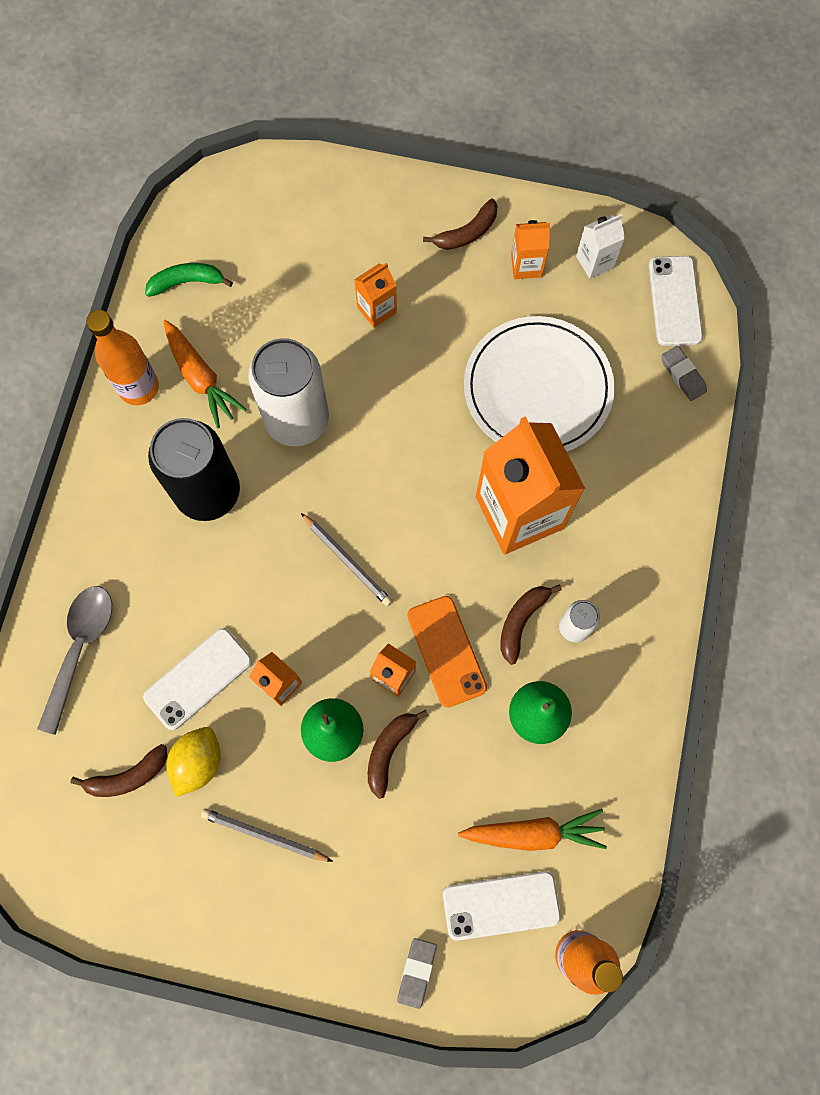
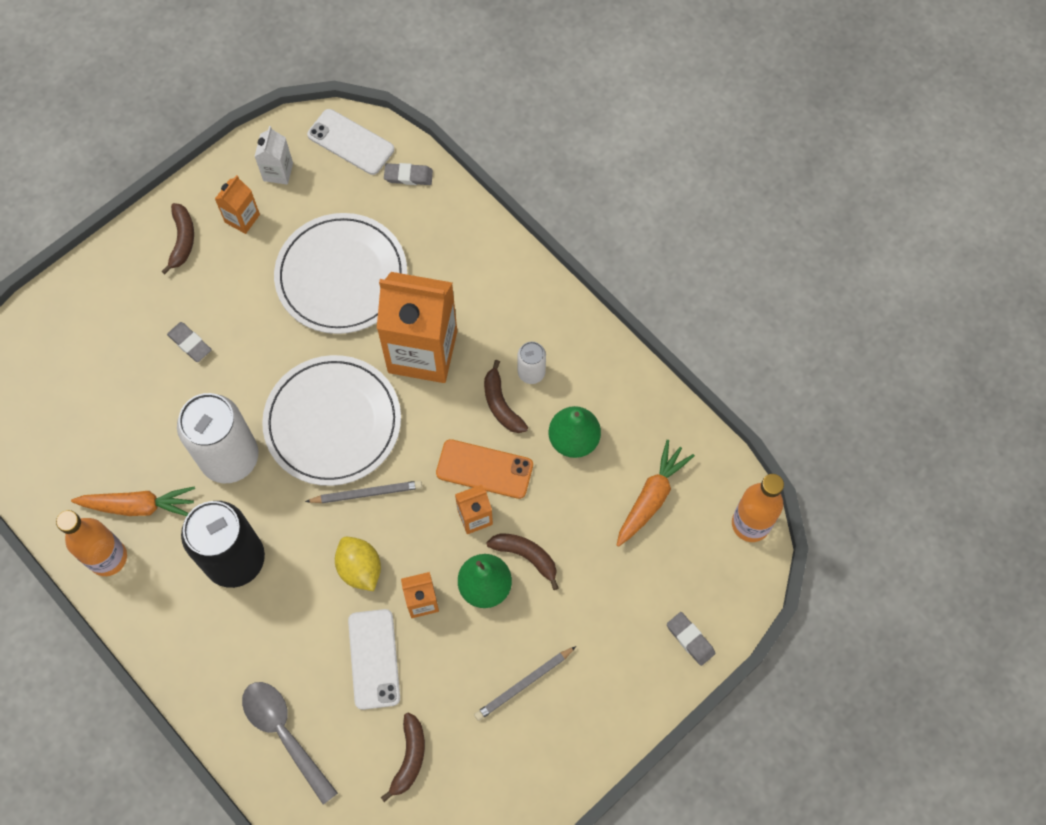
camera: 55 degrees left, 5 degrees down
(187, 282) = (50, 465): green banana -> none
(198, 762) = (436, 698): yellow lemon -> yellow lemon (360, 568)
(377, 310) = (190, 343): orange carton -> grey eraser
(389, 750) = (526, 556): brown banana -> brown banana turned 150 degrees clockwise
(392, 482) = (333, 422): none -> white plate
(501, 905) = (684, 552): white phone -> none

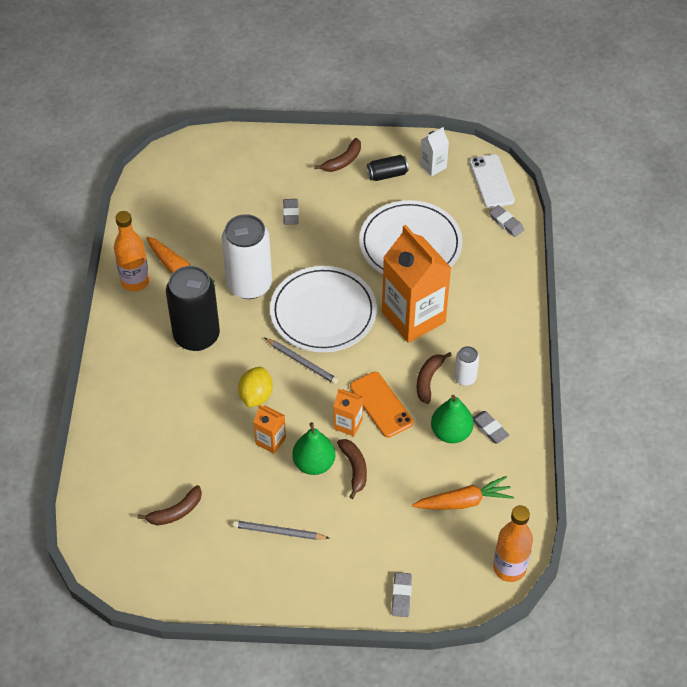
camera: 45 degrees right, 15 degrees down
(242, 218) = (387, 174): orange carton -> black can
(284, 734) = (126, 441): grey spoon -> none
(374, 659) = (213, 446): white phone -> none
(602, 404) = (489, 429): none -> grey eraser

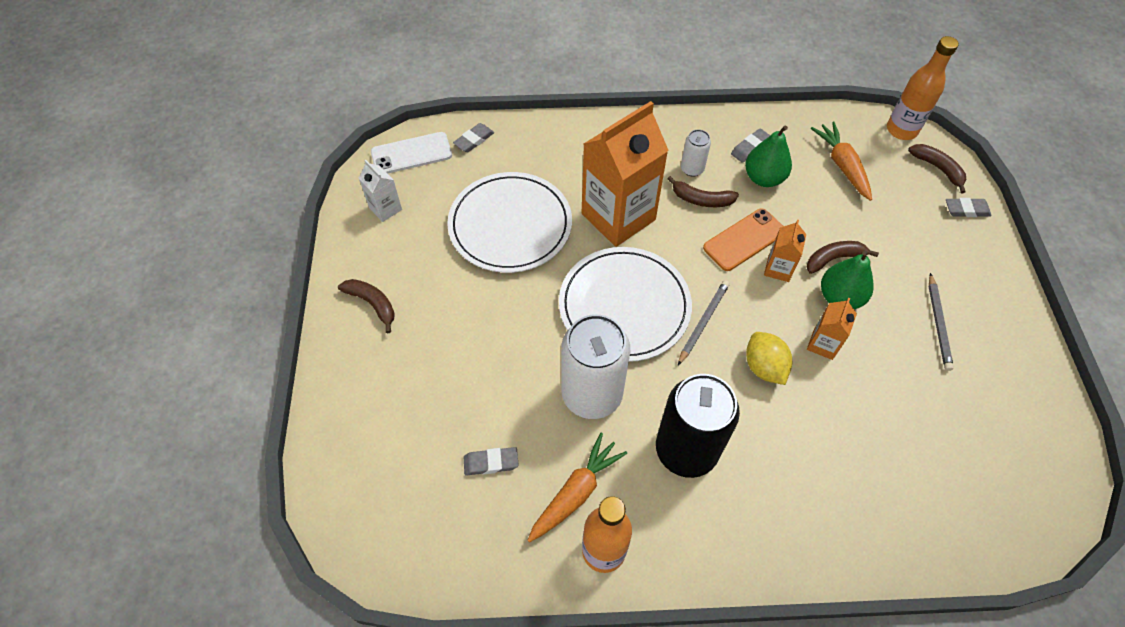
camera: 95 degrees left, 5 degrees up
(176, 512) = (954, 437): brown banana -> brown banana (938, 168)
(256, 396) = (764, 367): yellow lemon -> yellow lemon turned 60 degrees clockwise
(291, 213) = (466, 357): grey eraser -> grey eraser (491, 462)
(387, 174) = (398, 254): black can -> none

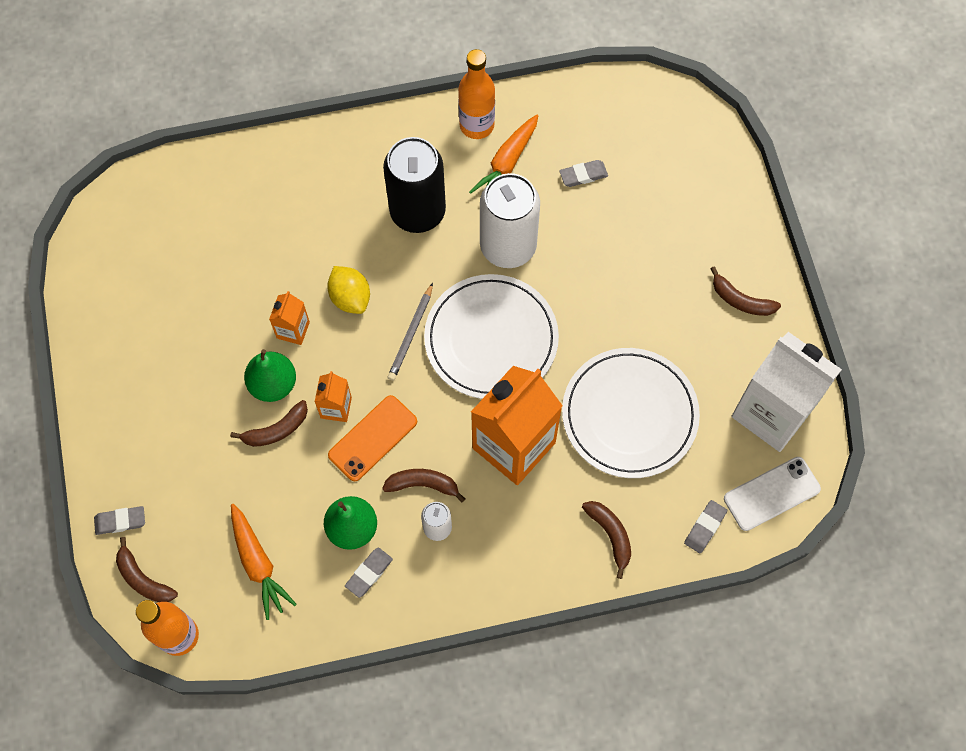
camera: 170 degrees right, 10 degrees up
(385, 208) = (772, 413): white carton -> white carton, size x2.21
(551, 145) = (610, 535): none -> brown banana
(938, 323) = (176, 371): grey pencil -> none

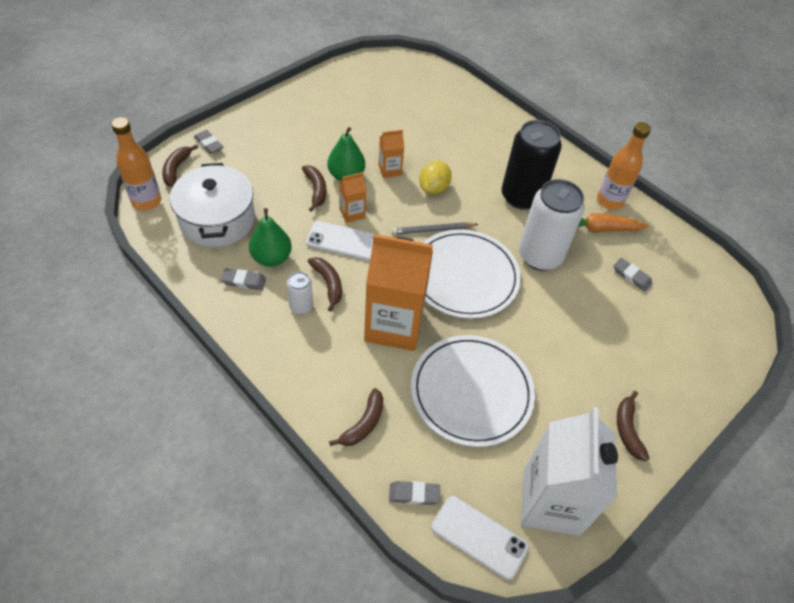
camera: 55 degrees right, 15 degrees down
(258, 564) = (217, 220): orange carrot -> white pot
(276, 430) = (316, 190): brown banana -> brown banana turned 135 degrees counterclockwise
(373, 438) = (344, 241): orange phone -> white phone

